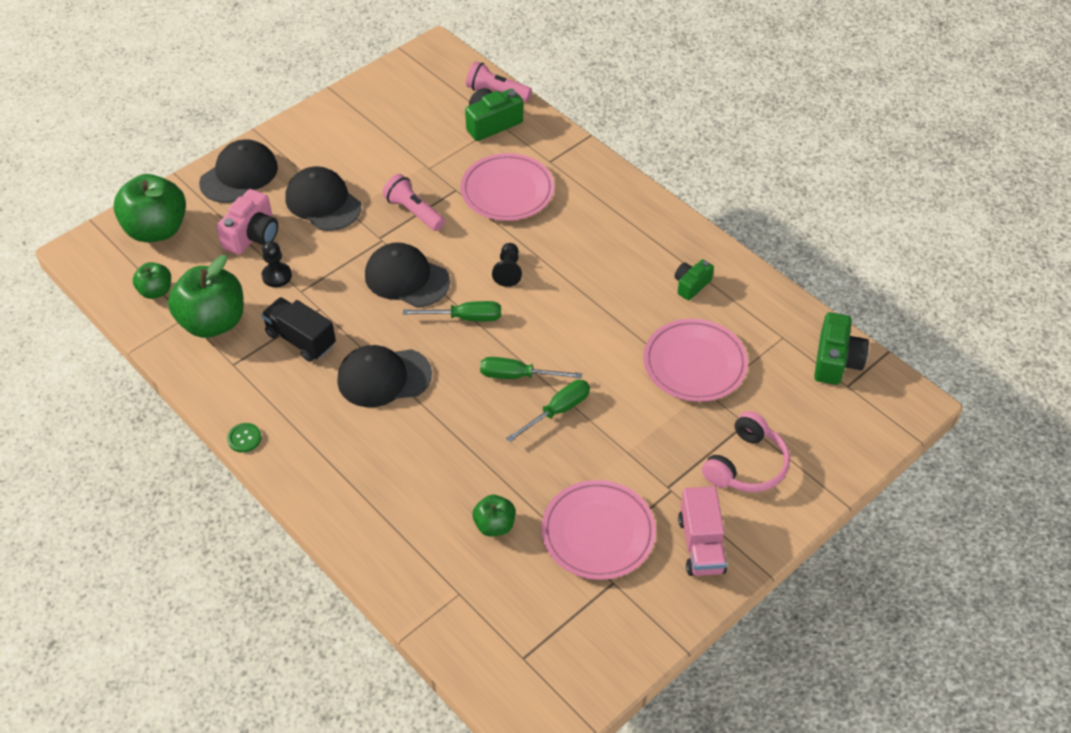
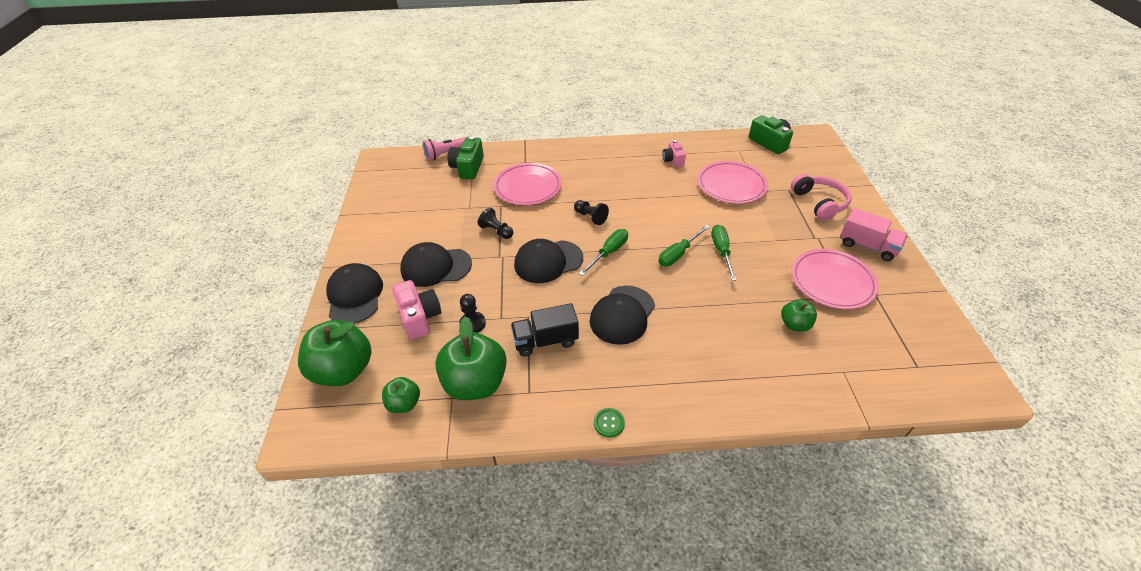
camera: 50 degrees left, 5 degrees down
(414, 212) = (496, 231): pink flashlight -> black pawn
(691, 285) = (673, 160): green camera -> pink camera

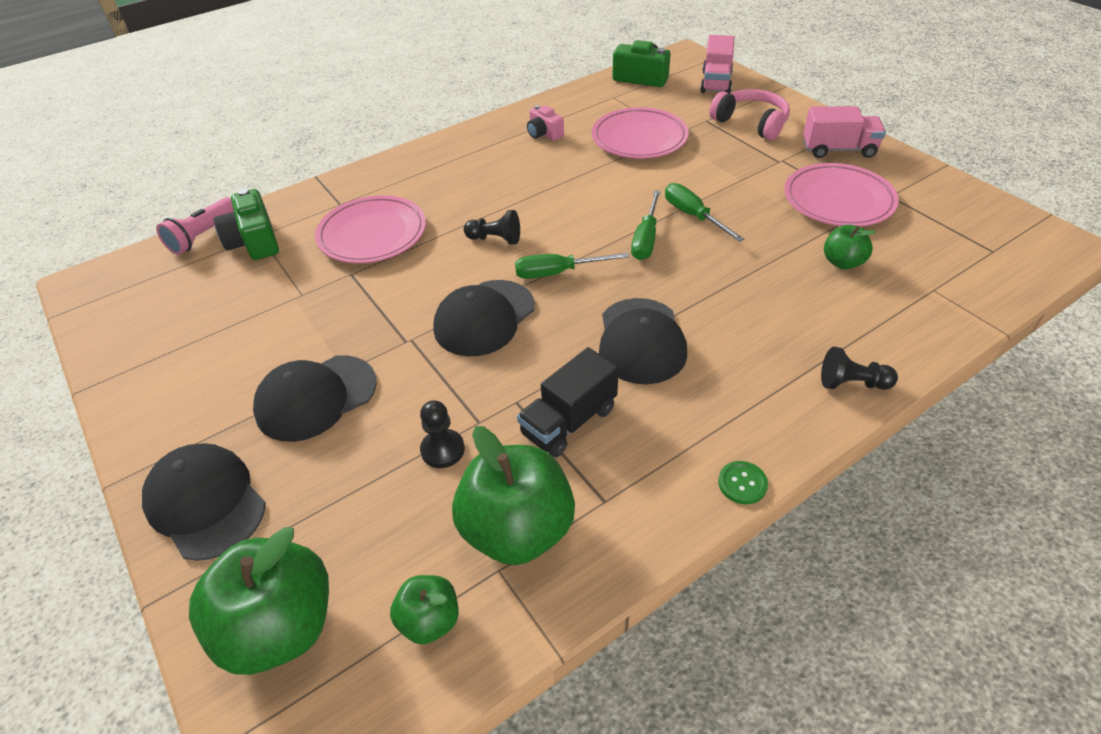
camera: 30 degrees left, 0 degrees up
(419, 317) = (349, 481): pink camera -> none
(496, 231) = (373, 309): black pawn -> black pawn (852, 383)
(609, 252) = (557, 273): green screwdriver -> green screwdriver turned 105 degrees counterclockwise
(820, 164) = (716, 82): none -> pink truck

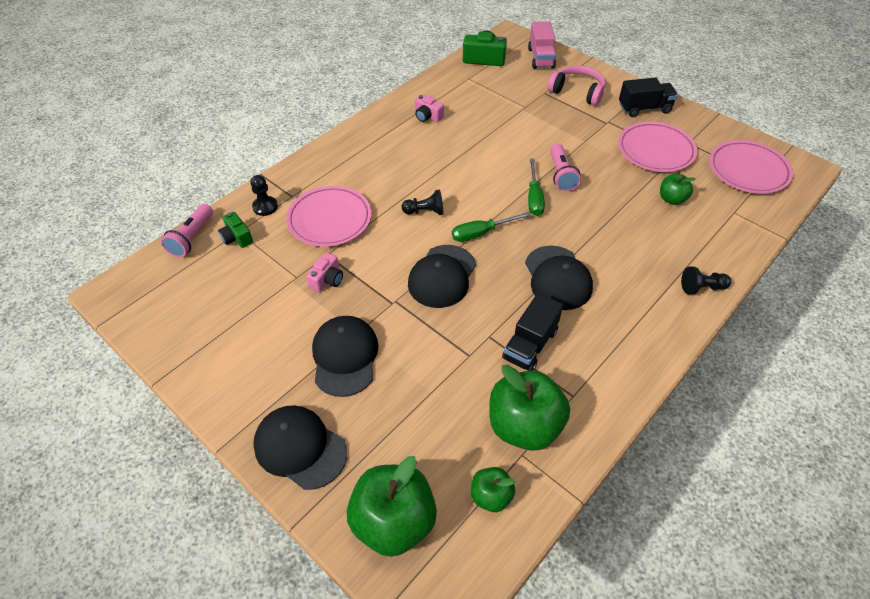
camera: 15 degrees left, 5 degrees up
(254, 241) = (237, 237): green camera -> green camera, size x0.63
(316, 398) = (345, 357): black cap -> black cap turned 135 degrees clockwise
(337, 302) = (327, 280): none -> pink camera
(442, 450) = (452, 379): black pawn -> black pawn (265, 207)
(639, 139) = (501, 113): pink plate -> pink plate (748, 171)
(693, 216) = (561, 175): green screwdriver -> pink flashlight
(742, 483) = (655, 368): green button -> none
(838, 149) = (644, 109): pink truck -> black truck

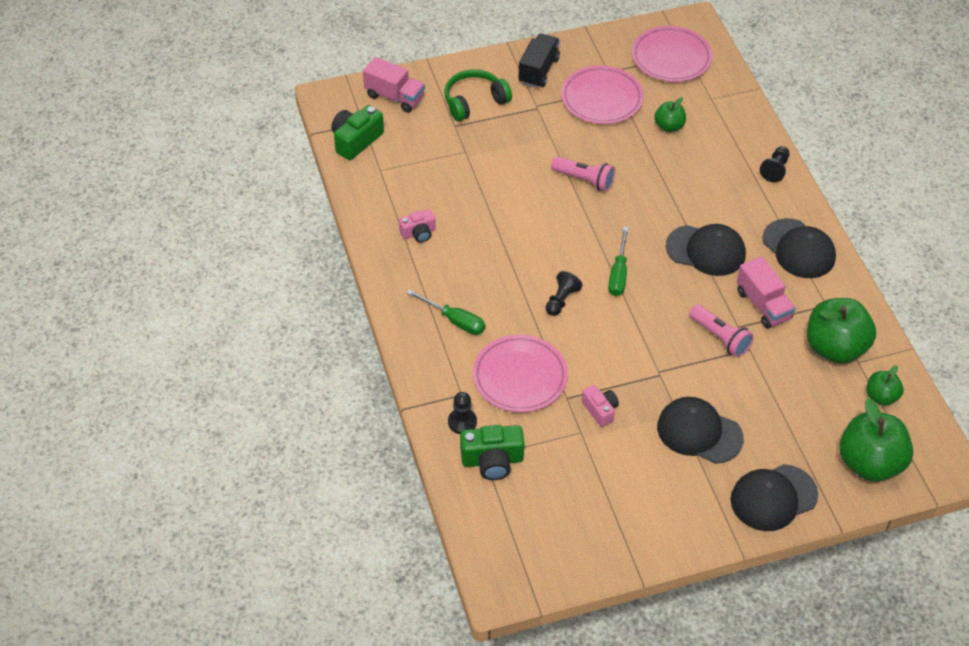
camera: 60 degrees left, 0 degrees up
(192, 238) = (466, 498): pink flashlight -> pink flashlight (720, 337)
(237, 237) = (492, 461): green camera -> green camera, size x1.58
(442, 276) = (652, 326): black cap -> black cap (798, 249)
(530, 344) = (763, 305): black truck -> pink truck
(534, 198) = (600, 214): green screwdriver -> green screwdriver (455, 320)
(577, 92) = (474, 101): pink headphones -> green headphones

